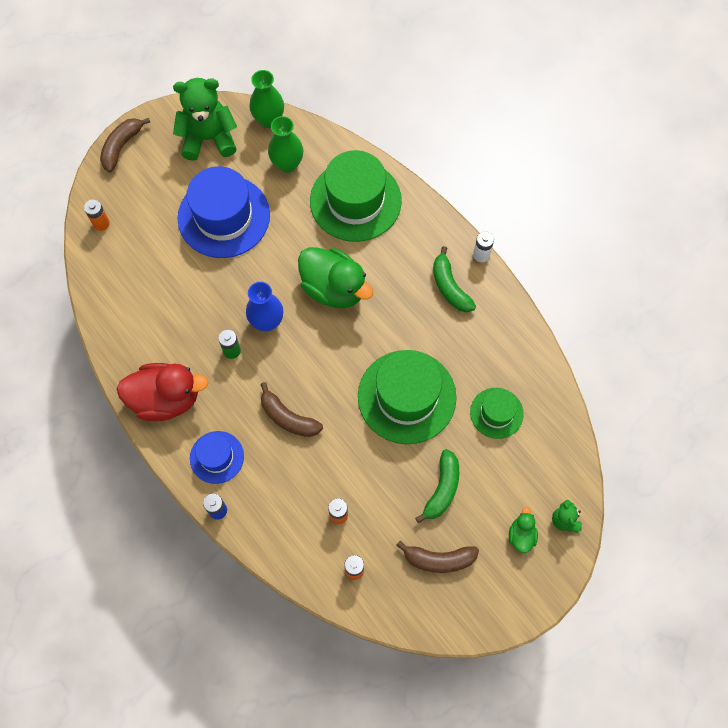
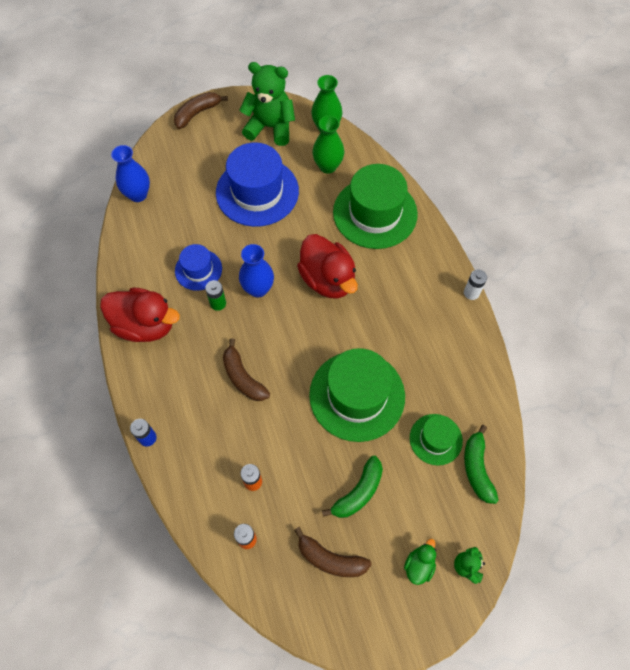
camera: 20 degrees right, 5 degrees down
(96, 261) = (138, 195): none -> blue vase
(101, 223) = (155, 167): orange battery -> none
(217, 457) = (166, 390): blue hat -> blue hat (198, 270)
(334, 288) = (327, 279): green duck -> red duck
(449, 287) = (432, 311): green banana -> green banana (477, 468)

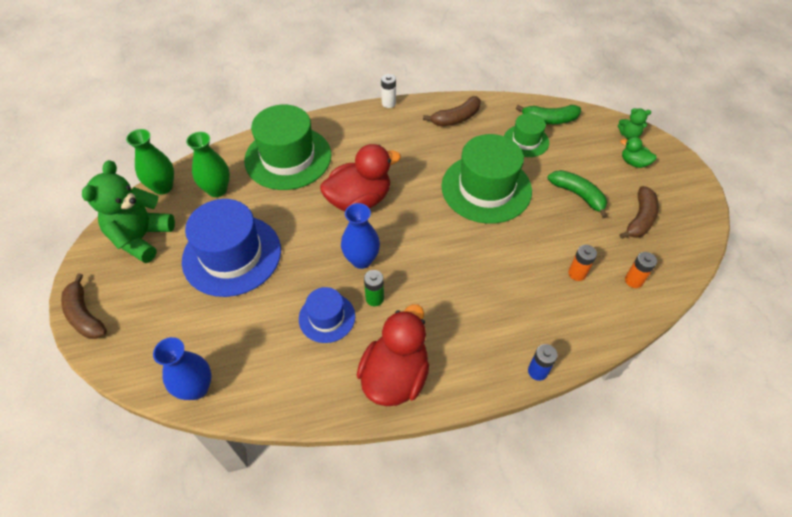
camera: 85 degrees left, 10 degrees down
(243, 377) = (466, 278): brown banana -> brown banana (456, 118)

